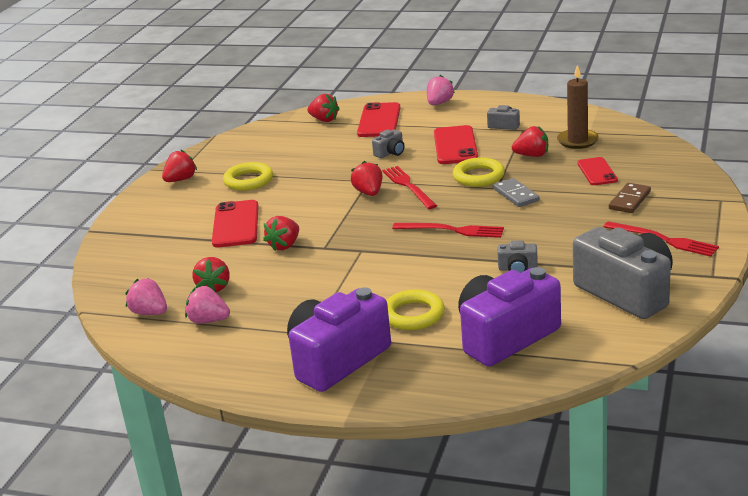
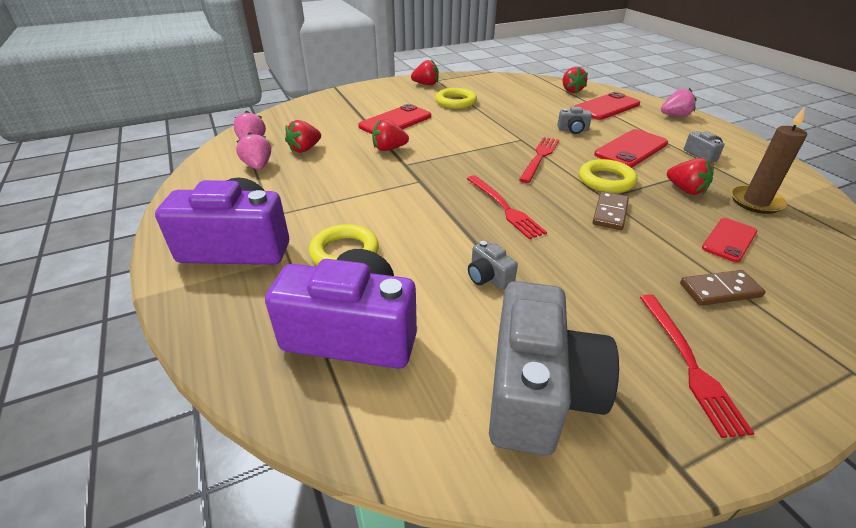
camera: 45 degrees right, 10 degrees up
(369, 193) = (505, 147): red strawberry -> none
(516, 195) = (610, 213): grey domino -> brown domino

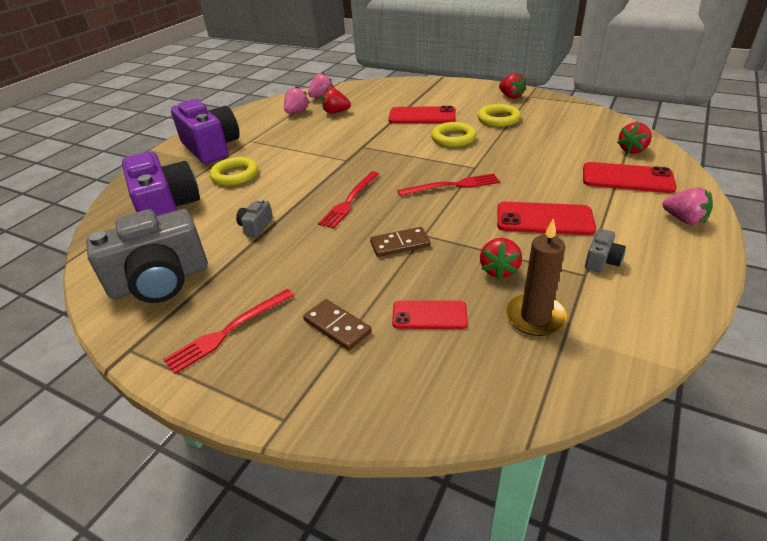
camera: 55 degrees right, 0 degrees up
(389, 149) = (376, 132): red strawberry -> none
(573, 130) = (536, 181): grey camera -> none
(606, 180) = (456, 226): yellow ring -> yellow ring (453, 138)

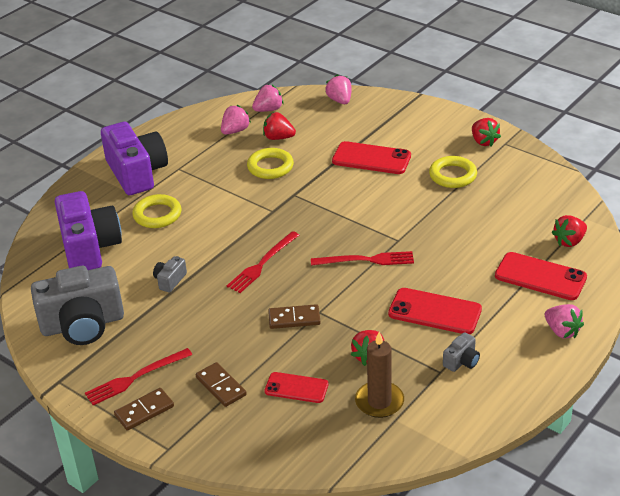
camera: 10 degrees right, 0 degrees up
(244, 371) = (144, 411): none -> brown domino
(379, 86) = (340, 100): none -> pink strawberry
(453, 138) = (392, 197): yellow ring -> yellow ring (270, 167)

